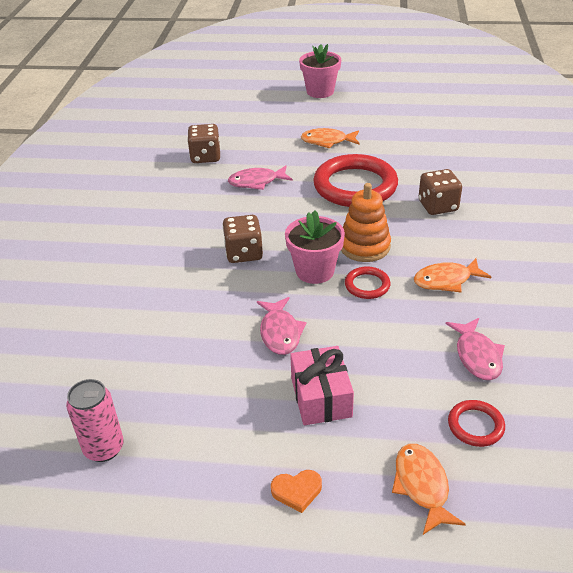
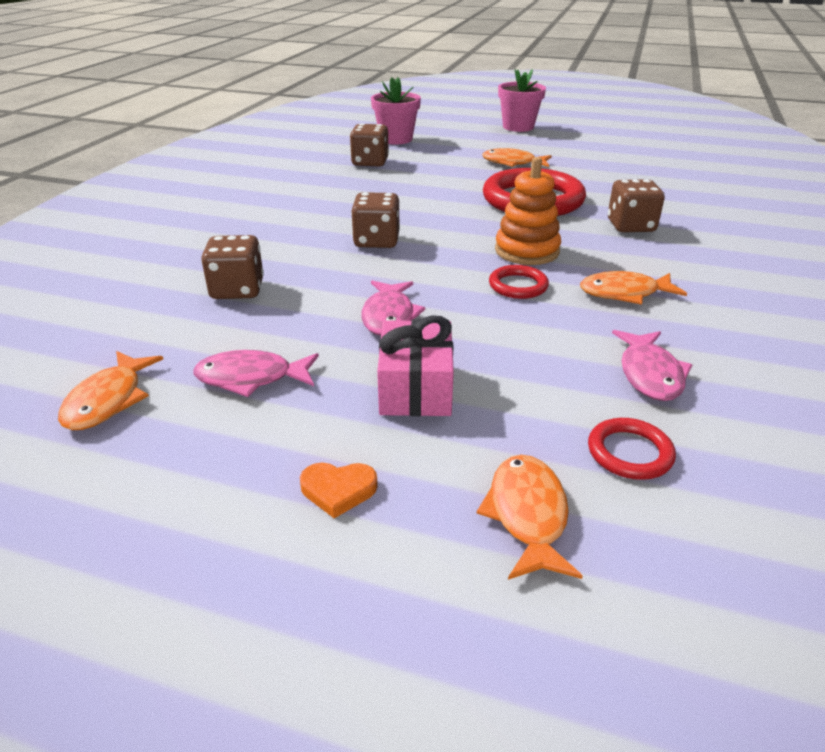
camera: 10 degrees right, 5 degrees down
(104, 448) = (108, 400): pink can -> orange fish
(152, 324) = (237, 290): none -> brown dice
(256, 182) = (418, 186): pink fish -> pink fish (251, 378)
(315, 271) = (456, 265): pink flower pot -> pink flower pot (396, 139)

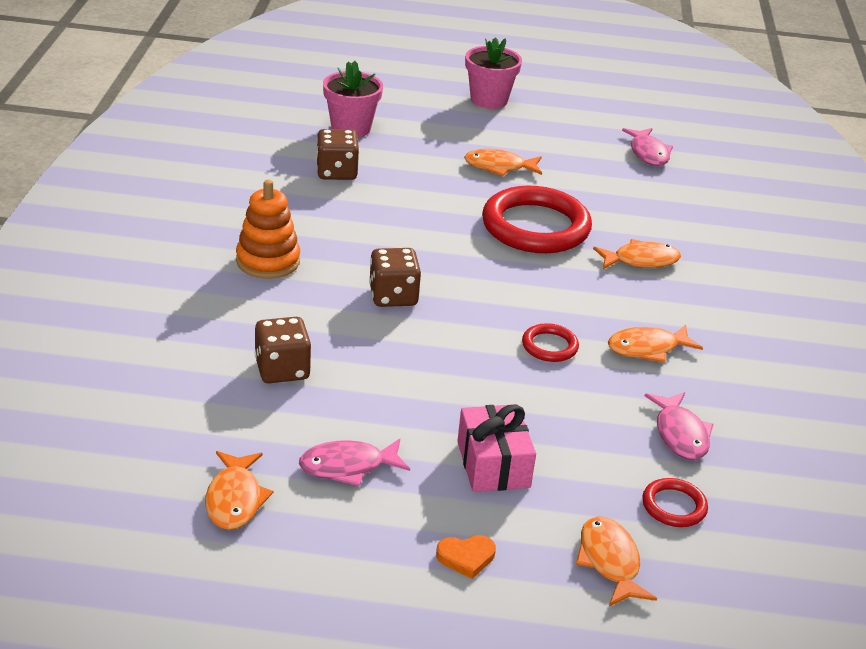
camera: 15 degrees left, 0 degrees up
(389, 316) = (442, 391): pink fish -> pink fish (648, 153)
(527, 251) = (547, 301): orange stacking toy -> orange stacking toy (268, 261)
(630, 226) = (641, 260): brown dice -> orange fish

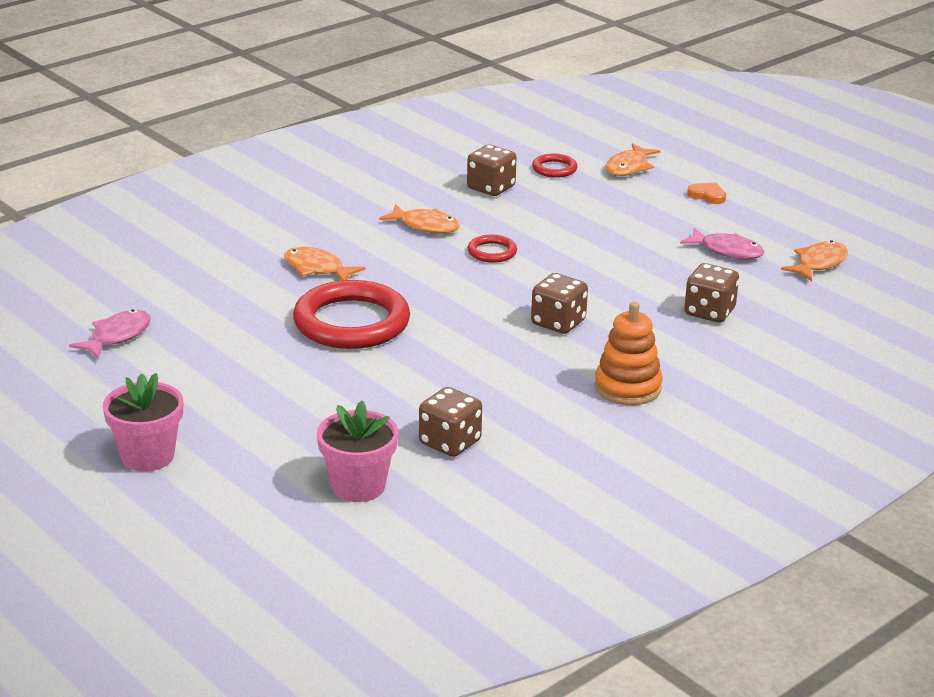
camera: 135 degrees left, 5 degrees down
(493, 464) = (632, 219): pink gift -> none
(499, 167) = (282, 382): orange fish -> none
(680, 434) = (491, 188): pink fish -> brown dice

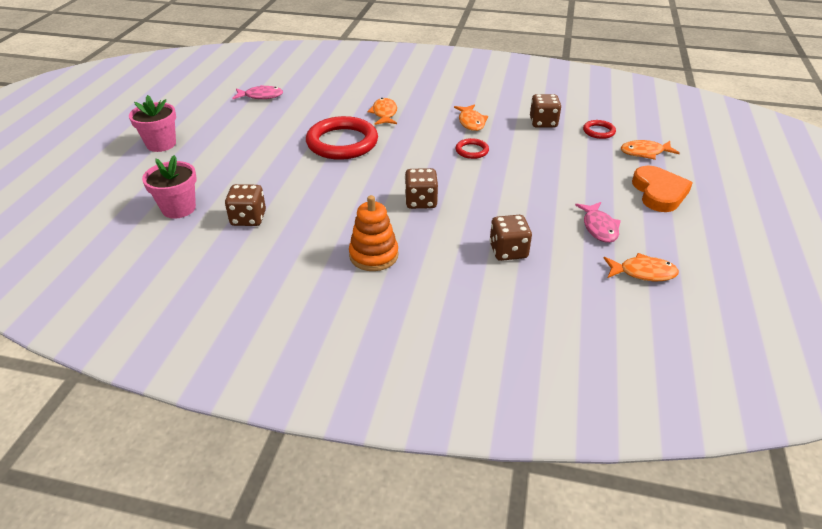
camera: 55 degrees right, 10 degrees up
(707, 196) = (659, 192): orange heart -> orange heart, size x2.06

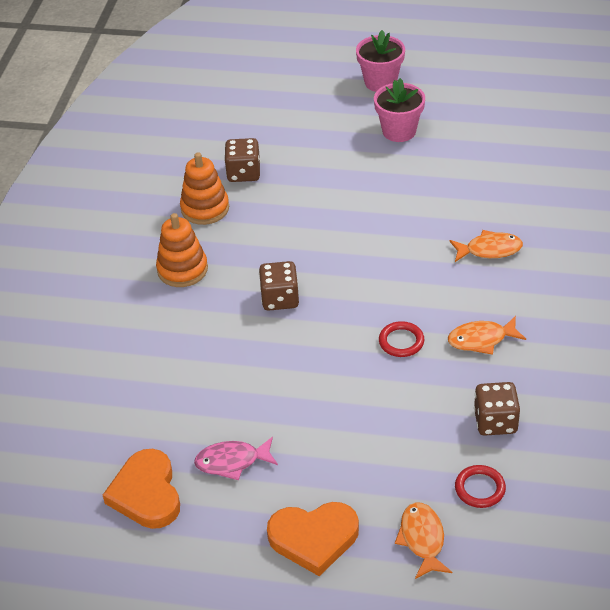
camera: 90 degrees right, 5 degrees up
(179, 208) = (259, 124): pink flower pot -> pink flower pot (399, 131)
(261, 96) = (513, 132): pink fish -> none
(290, 242) = (205, 208): none -> orange stacking toy
(342, 142) = (404, 220): red ring -> none
(508, 251) = (188, 375): brown dice -> none
(643, 272) = (146, 493): orange fish -> orange heart

